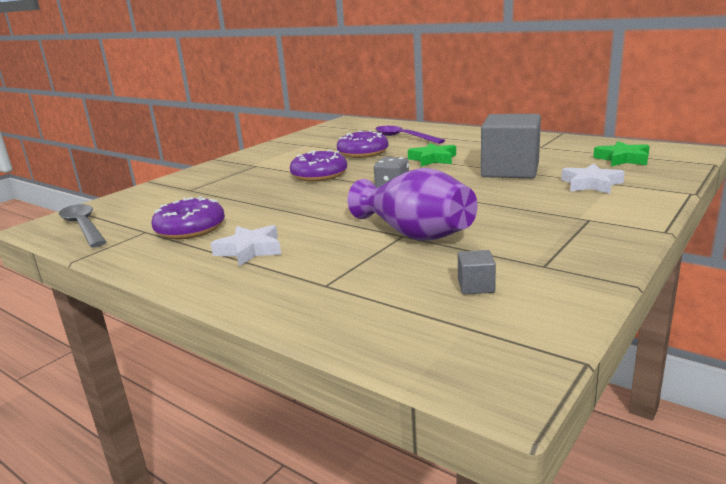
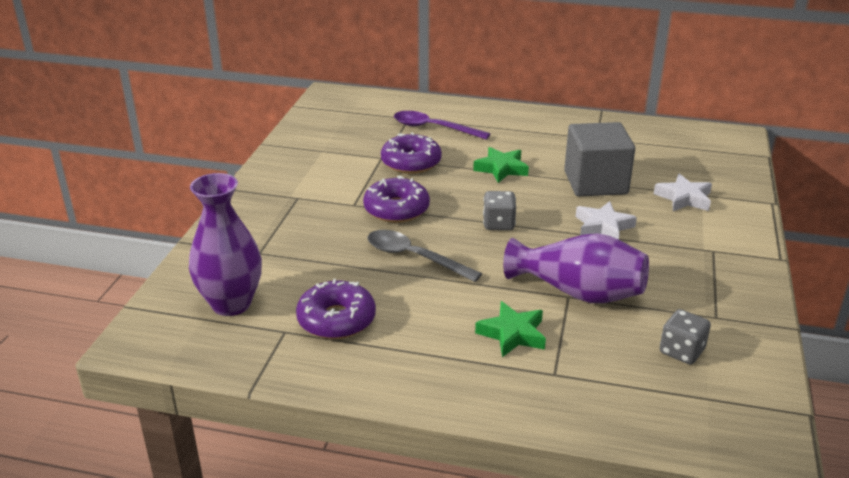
camera: 25 degrees left, 10 degrees up
(84, 227) = (195, 335): grey spoon -> grey spoon (414, 257)
(132, 213) = (231, 304): none -> purple vase
(250, 250) = (437, 341): white star -> white star (603, 226)
(476, 286) = (681, 351): grey cube -> grey dice
(622, 159) = (687, 154): green star -> green star (512, 334)

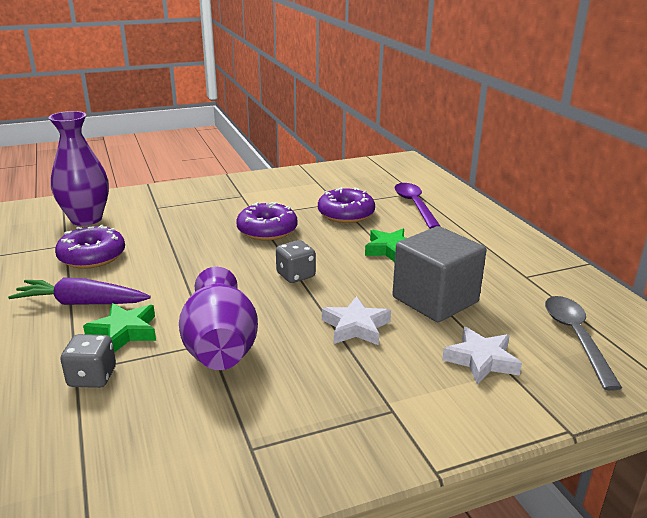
camera: 55 degrees right, 5 degrees down
(414, 257) = (204, 257): grey spoon -> grey spoon (576, 337)
(434, 347) = (81, 303): none -> purple carrot
(681, 351) = (162, 439): grey dice -> grey dice (92, 377)

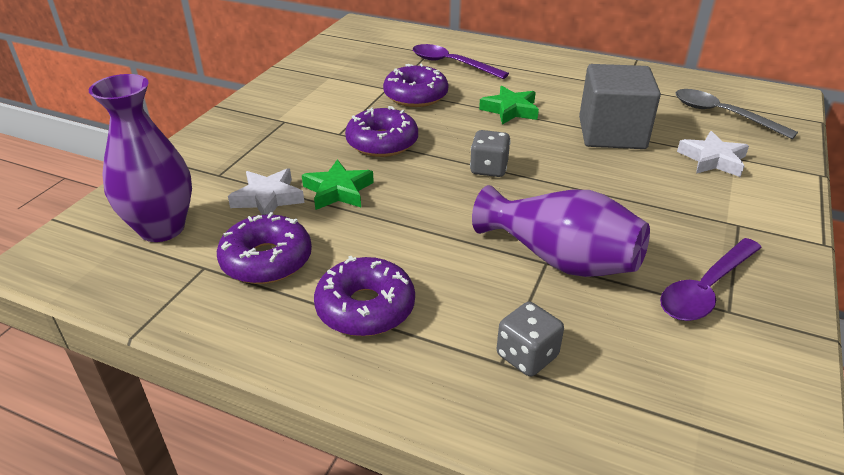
camera: 45 degrees left, 10 degrees up
(81, 303) = (365, 308): purple carrot -> purple donut
(124, 332) = (464, 302): green star -> green star (338, 191)
(267, 425) = (705, 289): none -> purple spoon
(356, 327) = (609, 183): white star -> white star (268, 198)

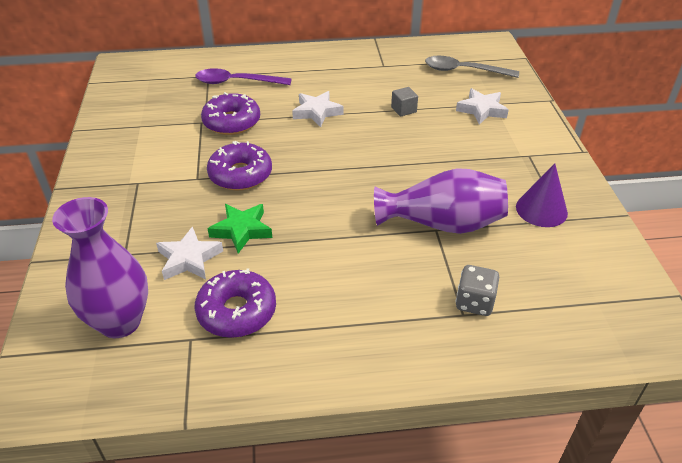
camera: 30 degrees left, 5 degrees up
(365, 308) = (344, 316): purple donut -> none
(489, 169) = (341, 169): grey dice -> none
(510, 110) = (317, 112): green star -> white star
(612, 133) = (403, 110): grey cube -> grey cube, size x0.40
(705, 289) = (541, 210): purple spoon -> purple cone

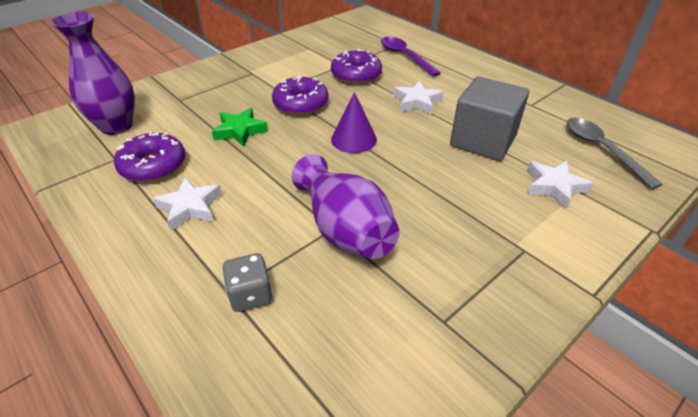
camera: 55 degrees right, 0 degrees up
(189, 259) = (193, 124): white star -> white star (190, 207)
(403, 110) = (483, 141): grey cube -> grey cube, size x2.50
(541, 210) = (441, 295): purple cone -> purple cone (353, 139)

